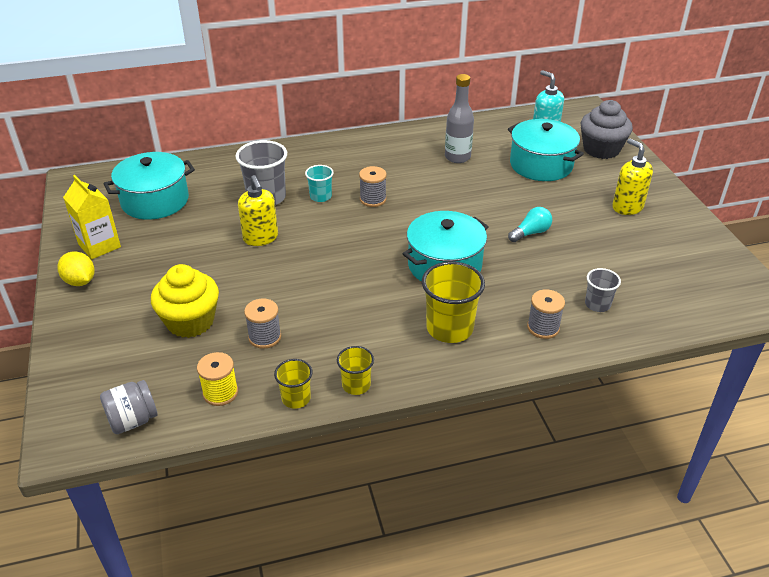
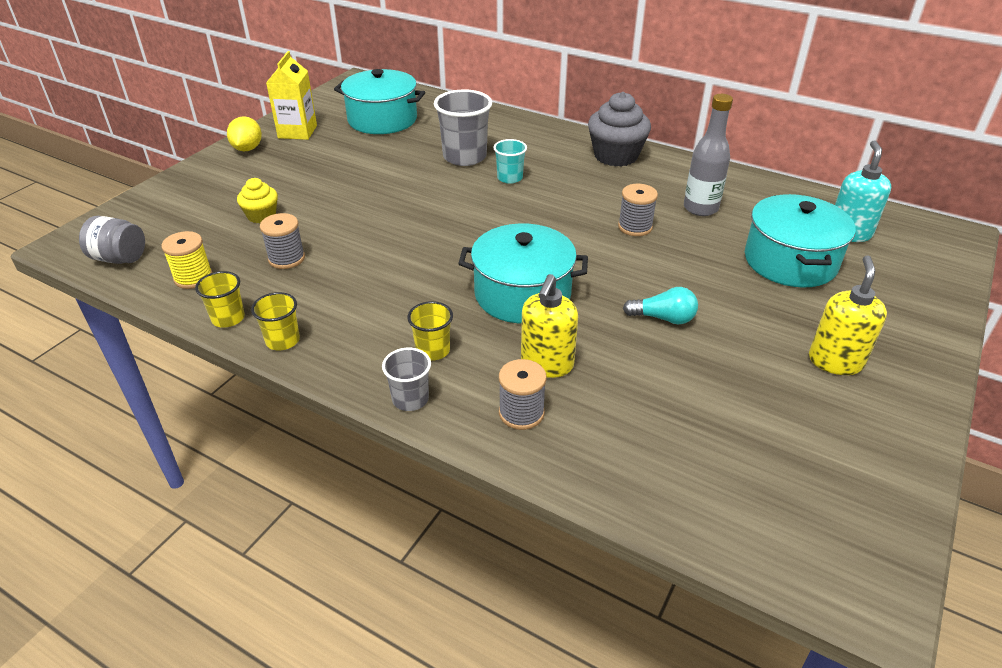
camera: 45 degrees right, 0 degrees up
(190, 321) = (261, 215): yellow cupcake -> yellow cupcake, size x0.57
(260, 238) = (408, 184): yellow soap dispenser -> yellow soap dispenser (547, 364)
(373, 199) = (551, 203): grey spool -> grey spool (635, 227)
(449, 328) = (433, 350): yellow cup -> yellow cup, size x0.56
(597, 304) = (620, 433): grey cup -> grey cup (410, 399)
(601, 149) = (903, 284): grey cupcake -> grey cupcake (616, 156)

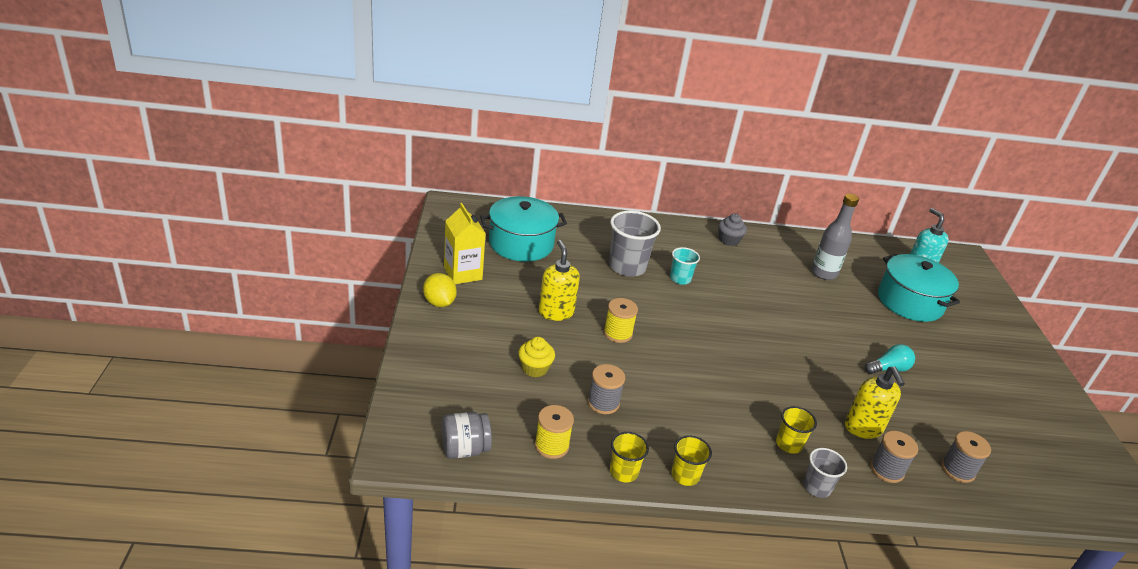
camera: 35 degrees left, 5 degrees down
(379, 208) = (617, 333): none -> yellow spool
(522, 294) = (793, 378): turquoise pot -> none
(616, 156) = (728, 240): grey cupcake -> grey cupcake, size x0.57
(635, 227) = (802, 300): grey spool -> grey spool (957, 470)
(835, 361) = (996, 368): yellow soap dispenser -> yellow soap dispenser (556, 312)

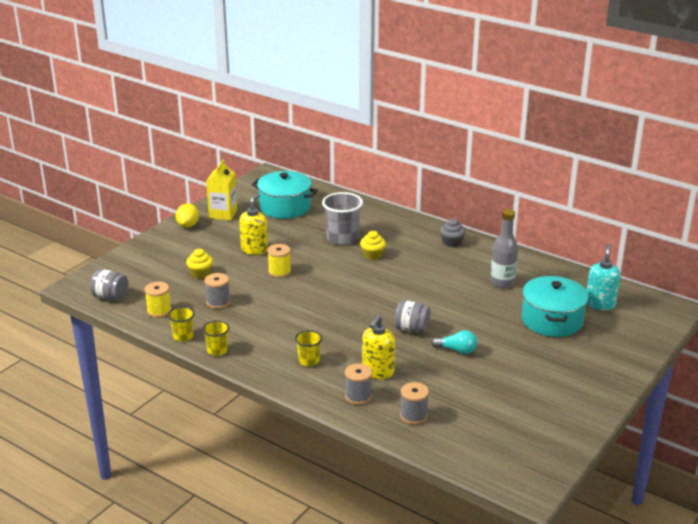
camera: 40 degrees right, 5 degrees down
(680, 279) = (372, 255): turquoise cup -> yellow cupcake
(816, 487) = (293, 386): grey cup -> none
(823, 359) = (411, 329): none -> grey jar

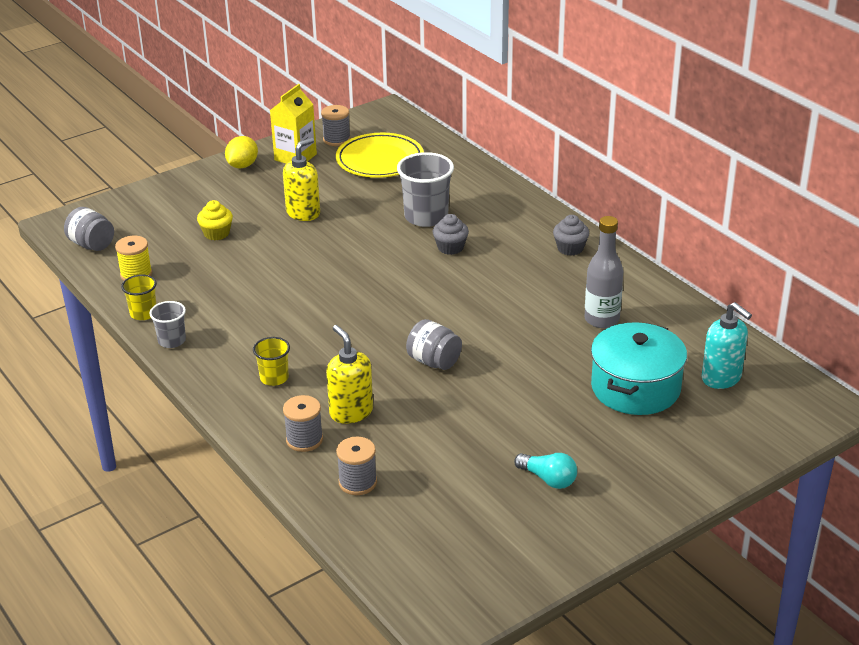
camera: 20 degrees right, 5 degrees up
(217, 350) = (172, 341): yellow cup -> grey cup
(218, 302) = (213, 276): grey spool -> grey spool (336, 139)
(279, 272) = (315, 249): yellow spool -> none
(285, 207) = (380, 160): turquoise pot -> yellow plate
(372, 255) = (450, 247): yellow cupcake -> grey cupcake
(377, 372) = (351, 412): yellow soap dispenser -> yellow soap dispenser turned 105 degrees clockwise
(456, 350) = (474, 404): turquoise light bulb -> turquoise light bulb (548, 479)
(600, 304) = (721, 378): turquoise soap dispenser -> turquoise soap dispenser turned 105 degrees clockwise

